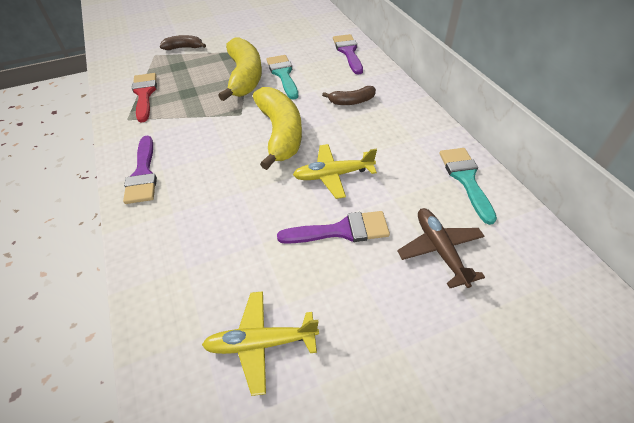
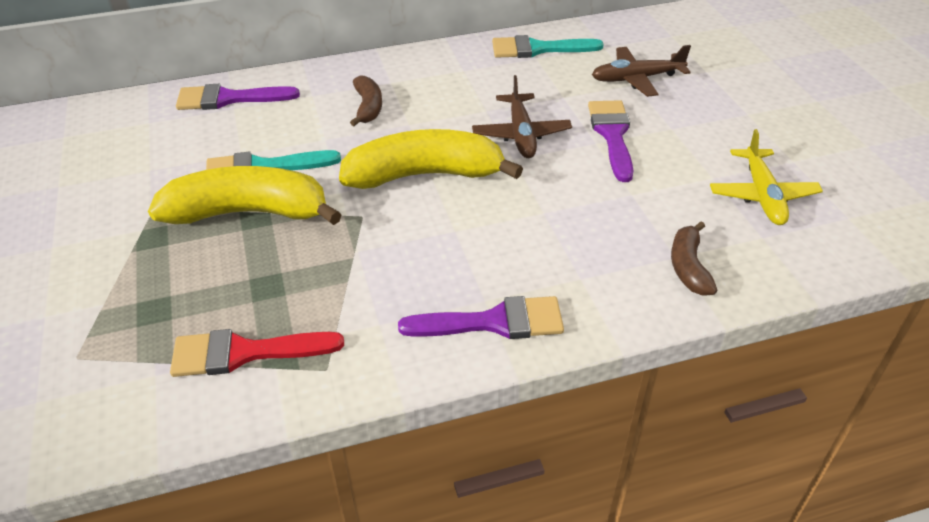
camera: 85 degrees left, 5 degrees down
(184, 48) = (76, 307): brown banana -> brown banana (688, 267)
(333, 175) = (521, 134): yellow plane -> brown plane

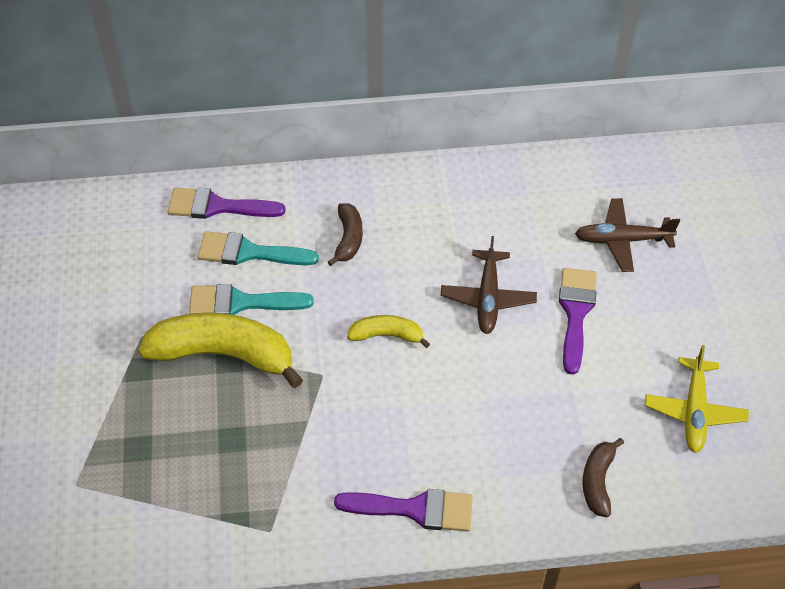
camera: 10 degrees right, 10 degrees up
(244, 353) = (207, 503): red brush -> none
(424, 175) = (387, 335): yellow banana -> yellow banana, size x0.50
(538, 49) = (533, 181): turquoise brush -> turquoise brush (249, 252)

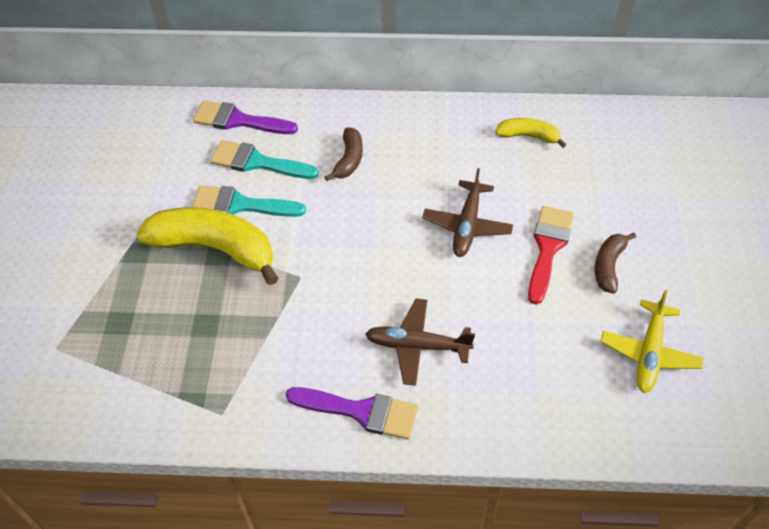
camera: 10 degrees right, 0 degrees up
(387, 335) = (366, 248): yellow banana -> yellow banana (528, 136)
(575, 313) = (548, 248): purple brush -> red brush
(598, 481) = (543, 408): brown banana -> brown banana (608, 266)
(622, 240) = (603, 187): brown plane -> brown plane (417, 346)

